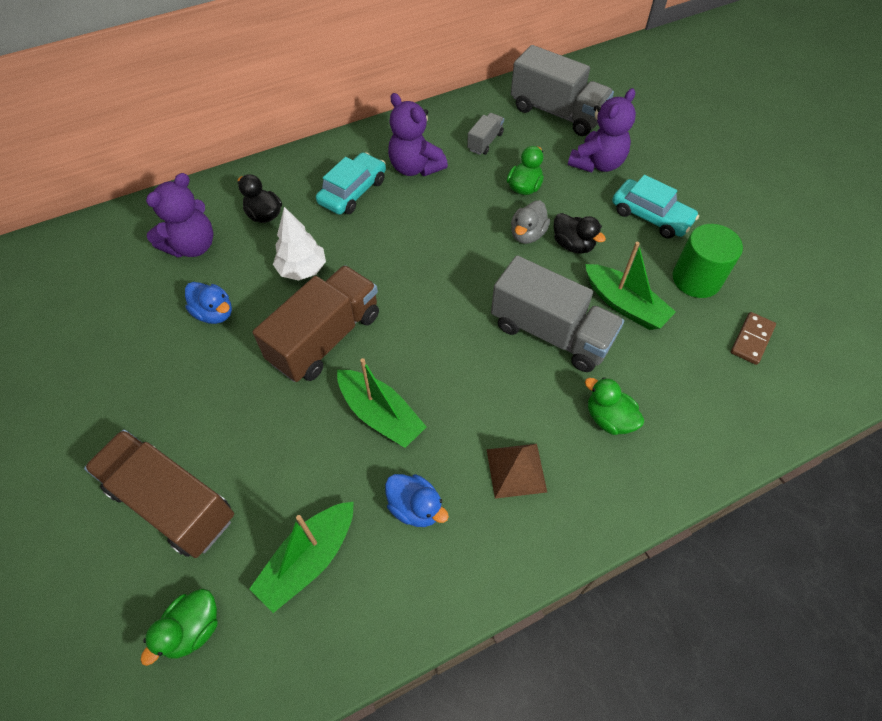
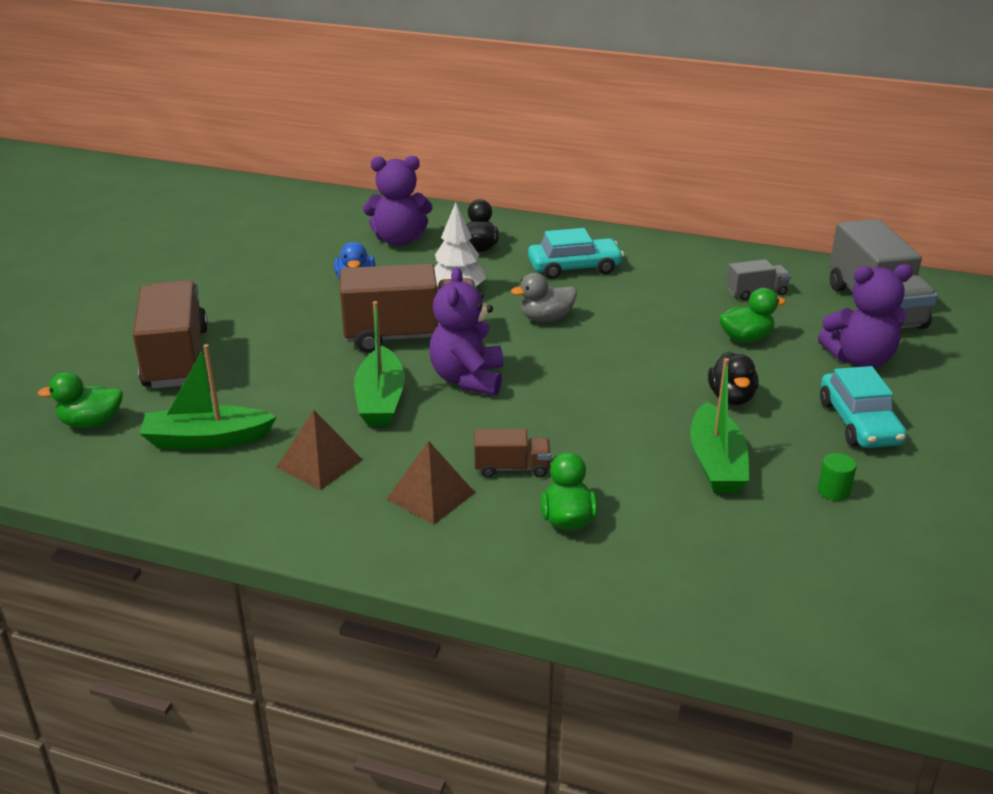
camera: 45 degrees right, 25 degrees down
(415, 167) = (656, 278): purple teddy bear -> purple teddy bear (468, 379)
(415, 507) = (319, 463): blue duck -> brown pyramid
(527, 234) = (694, 368): grey duck -> grey duck (546, 318)
(531, 404) = (512, 468): none -> brown truck
(551, 333) = (607, 438): grey truck -> none
(696, 279) = (833, 490): green cylinder -> green cylinder, size x0.46
(752, 339) = (824, 566): brown domino -> none

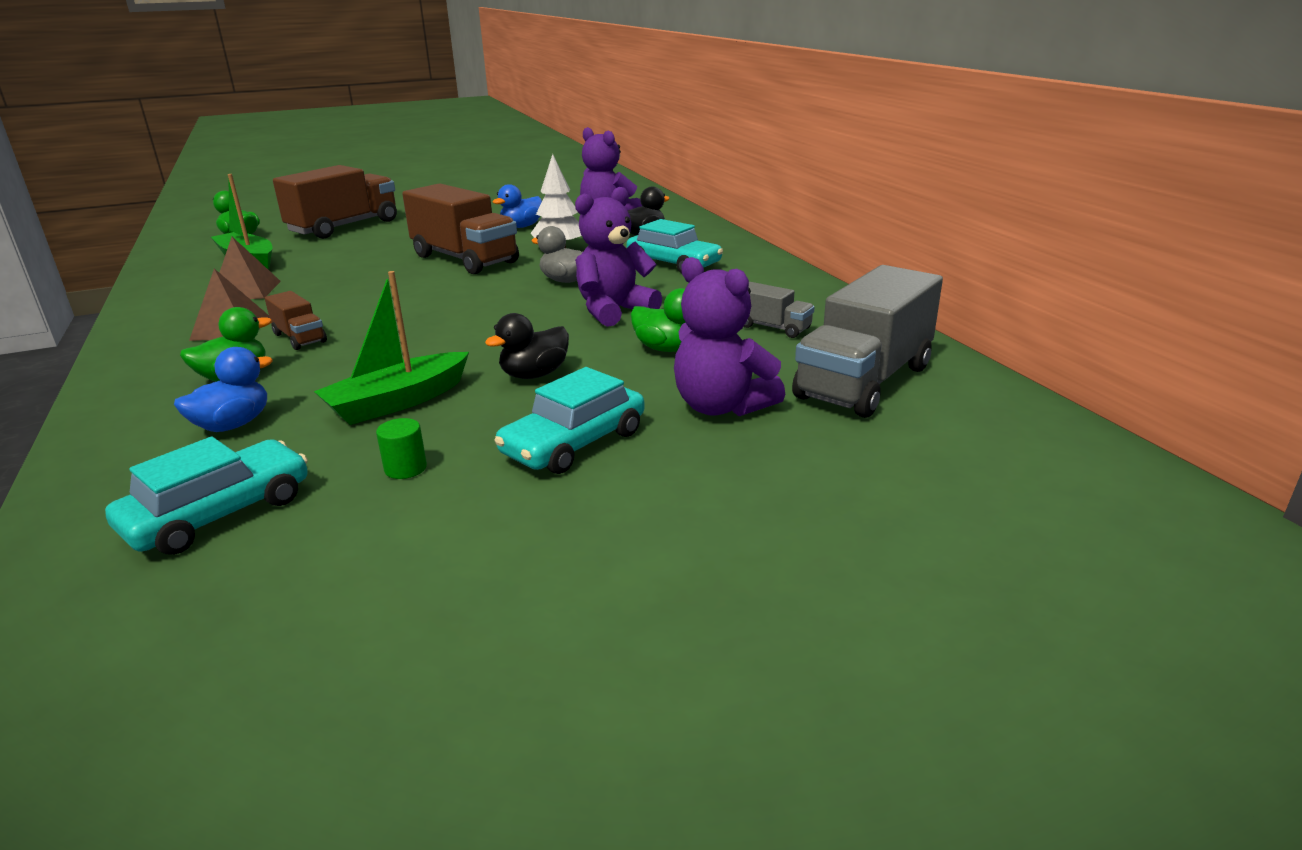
camera: 50 degrees right, 5 degrees down
(380, 400) = (356, 278): green boat -> none
(468, 379) = (424, 289): purple teddy bear -> purple teddy bear (614, 311)
(677, 541) = (233, 425): none -> blue duck
(831, 577) = (219, 513): none -> turquoise car

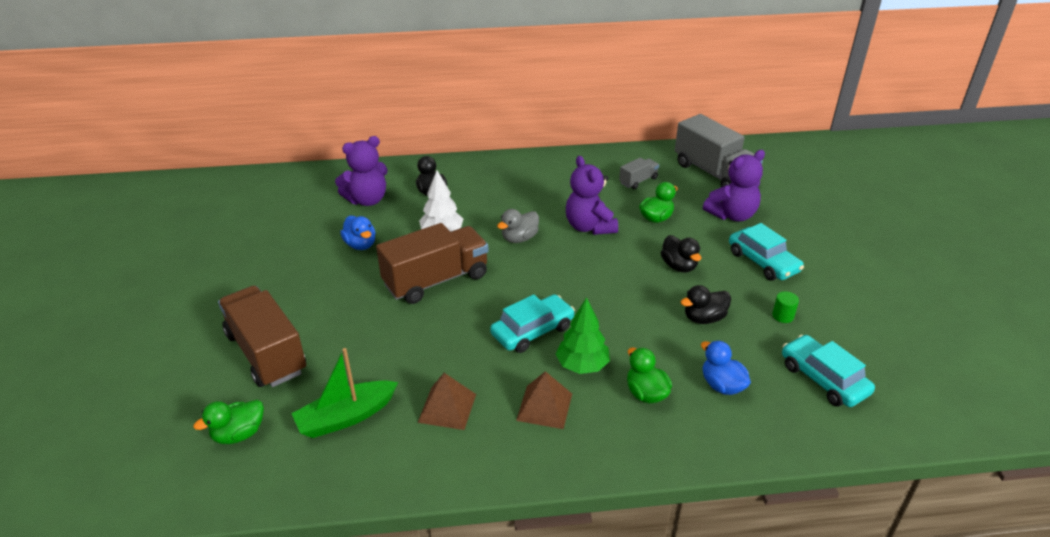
camera: 75 degrees left, 10 degrees up
(299, 338) = (582, 366): brown truck -> green tree
(397, 402) = (704, 318): green boat -> black duck
(673, 264) = (509, 191): turquoise car -> turquoise car (532, 331)

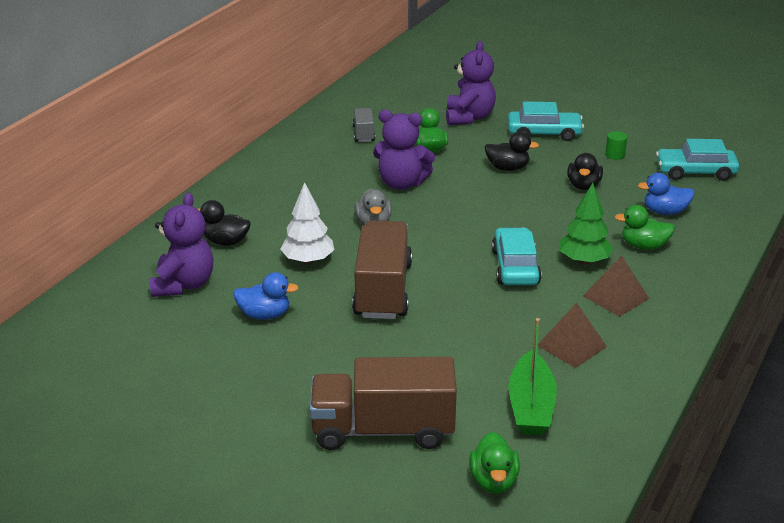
camera: 55 degrees left, 5 degrees down
(714, 173) = (400, 98): grey truck -> none

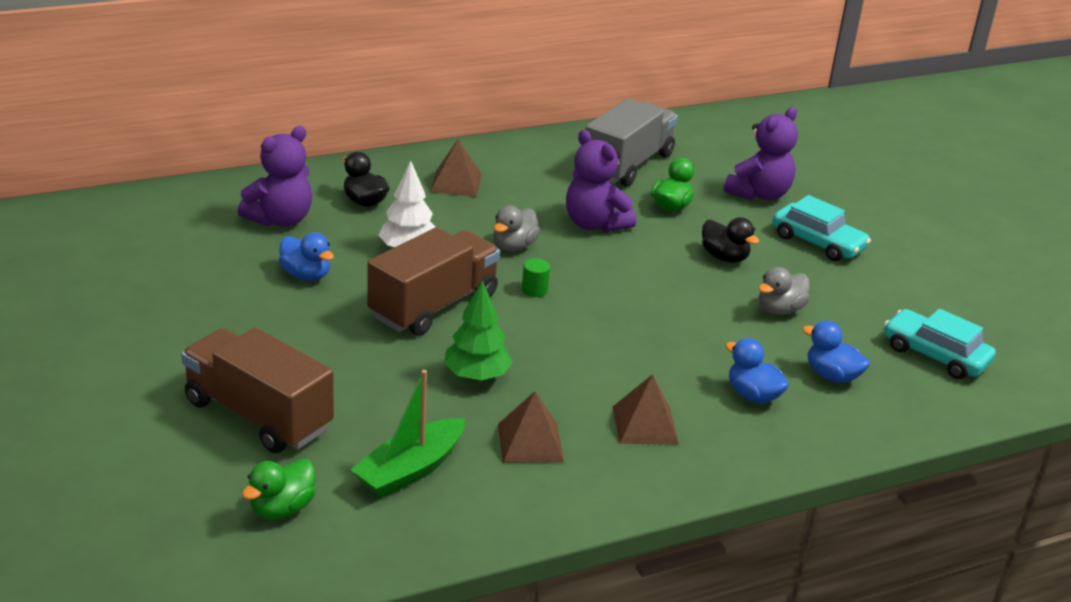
camera: 35 degrees right, 0 degrees up
(270, 198) = (456, 183): none -> brown pyramid
(363, 134) = (627, 165): grey truck -> grey truck, size x2.10
(515, 267) = (587, 348): turquoise car -> none
(583, 186) = (780, 310): black duck -> grey duck
(584, 261) = (666, 377): green tree -> green tree (476, 376)
(615, 155) = (865, 297): green cylinder -> green cylinder (534, 290)
(644, 246) = (753, 395): green duck -> blue duck

